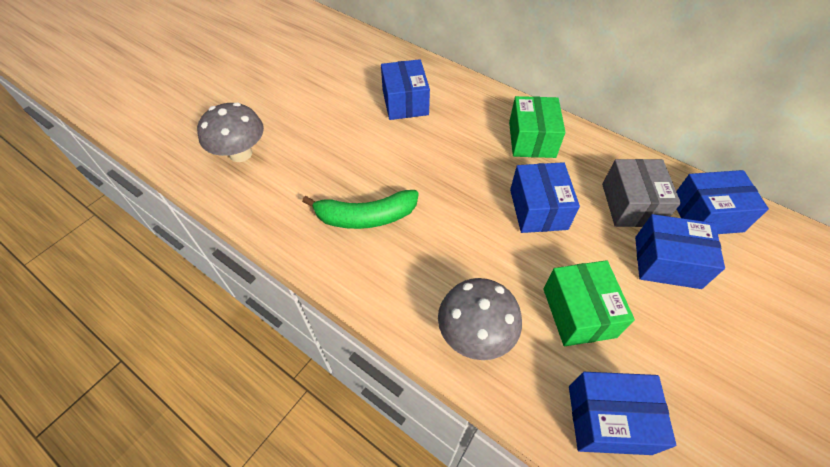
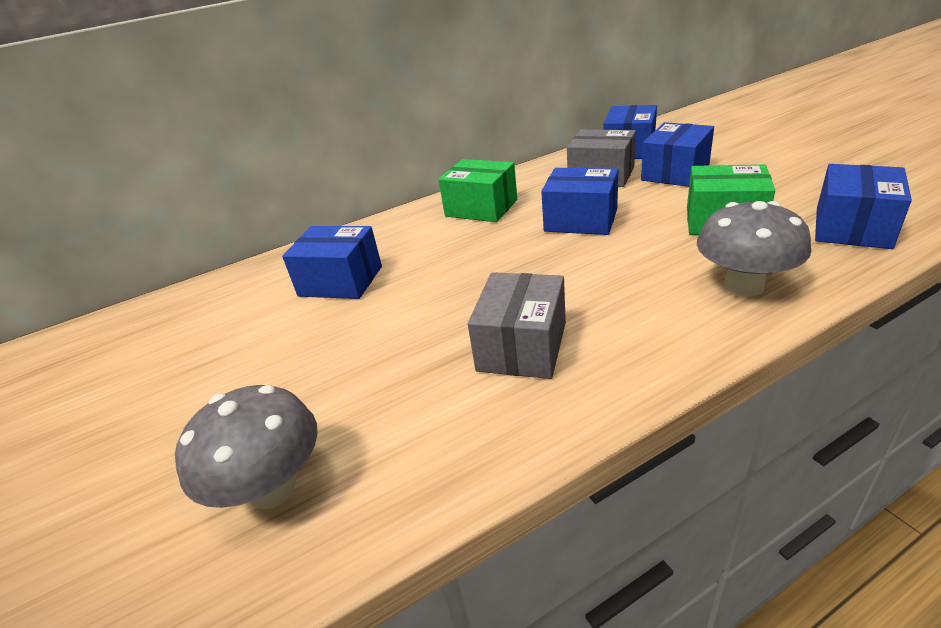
camera: 60 degrees left, 20 degrees down
(365, 217) = (522, 346): green banana -> grey box

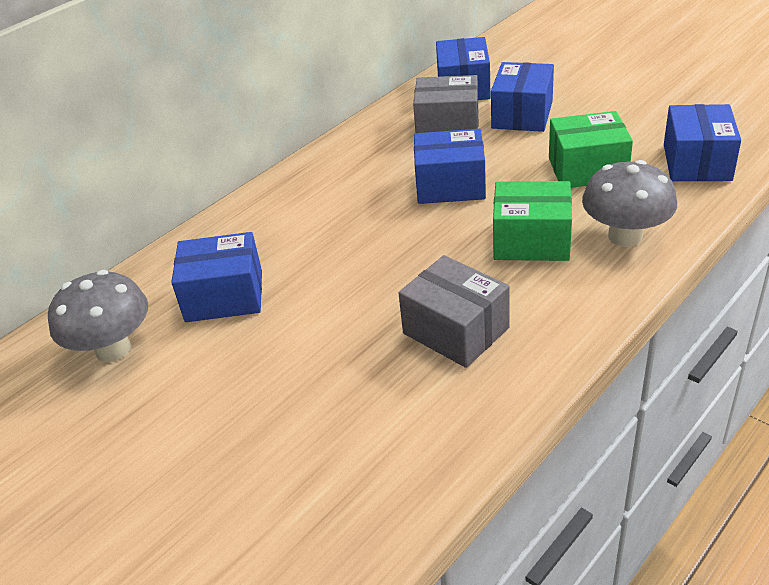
camera: 20 degrees left, 5 degrees up
(272, 488) = (295, 506): grey mushroom -> grey mushroom (113, 349)
(481, 208) = (335, 183): green box -> green box (531, 241)
(522, 346) = (456, 330): grey box -> grey box turned 45 degrees counterclockwise

